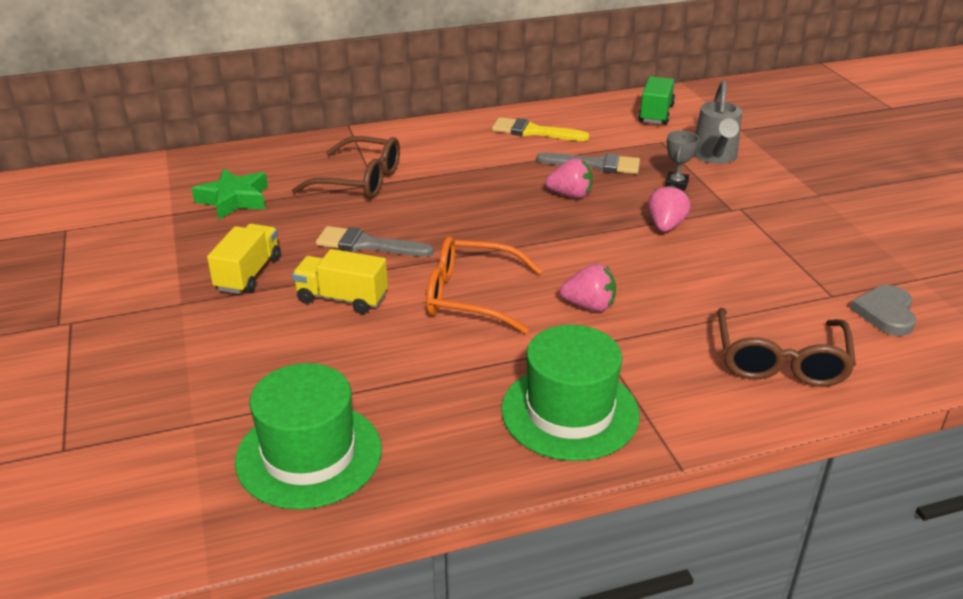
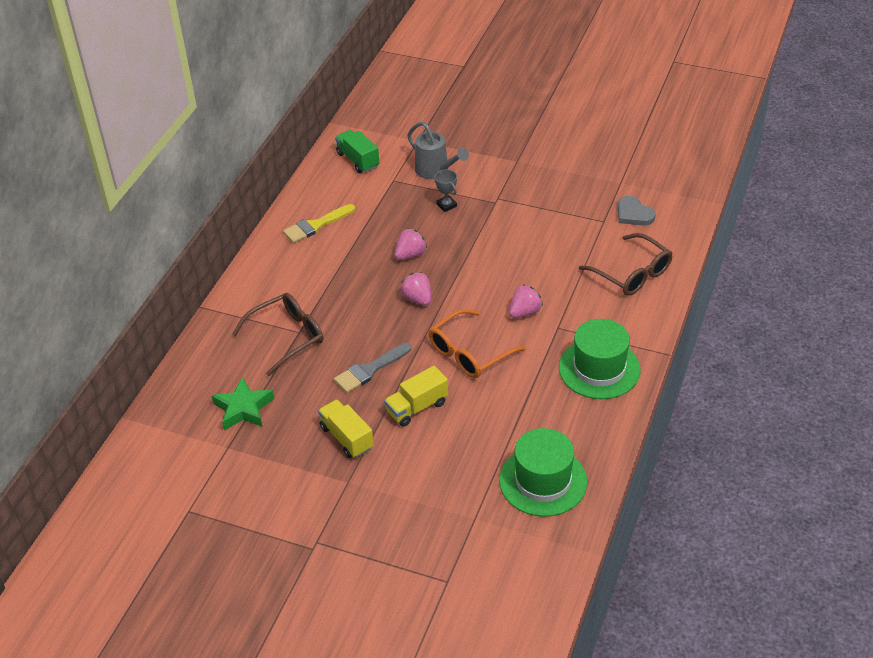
camera: 50 degrees left, 10 degrees up
(595, 164) = (388, 223): grey brush -> none
(665, 226) = (483, 237): pink strawberry -> pink strawberry (417, 299)

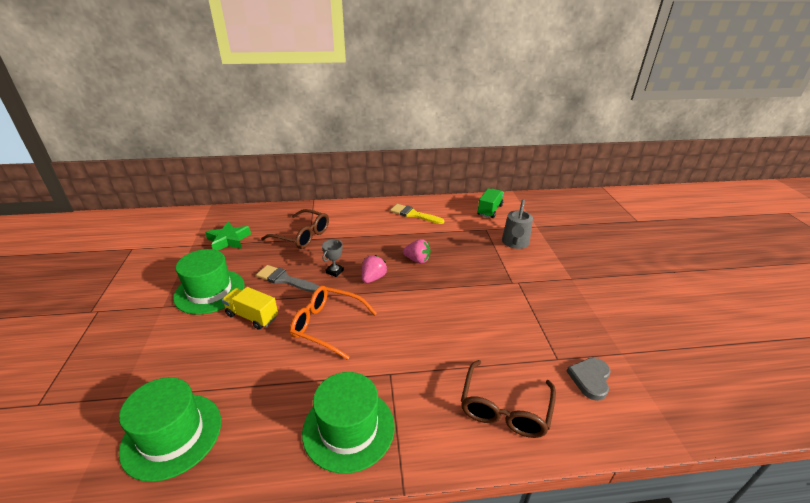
camera: 60 degrees right, 10 degrees down
(346, 438) = (209, 291): yellow truck -> green hat
(446, 205) = (484, 260): grey trophy -> grey trophy (334, 271)
(524, 312) = (396, 343): pink strawberry -> none

